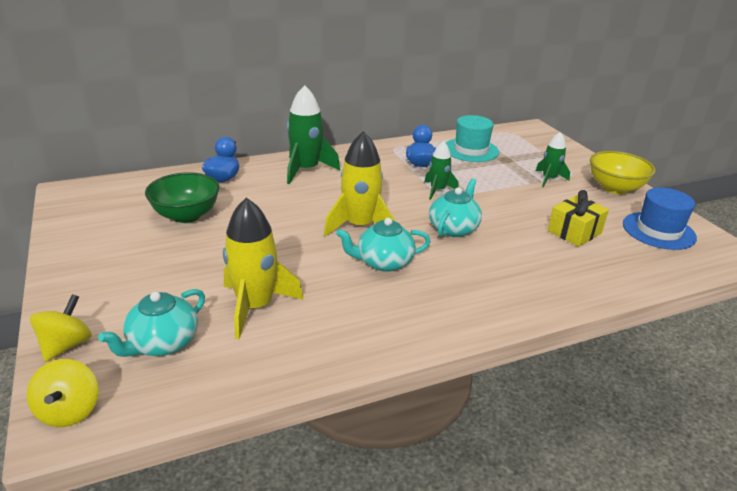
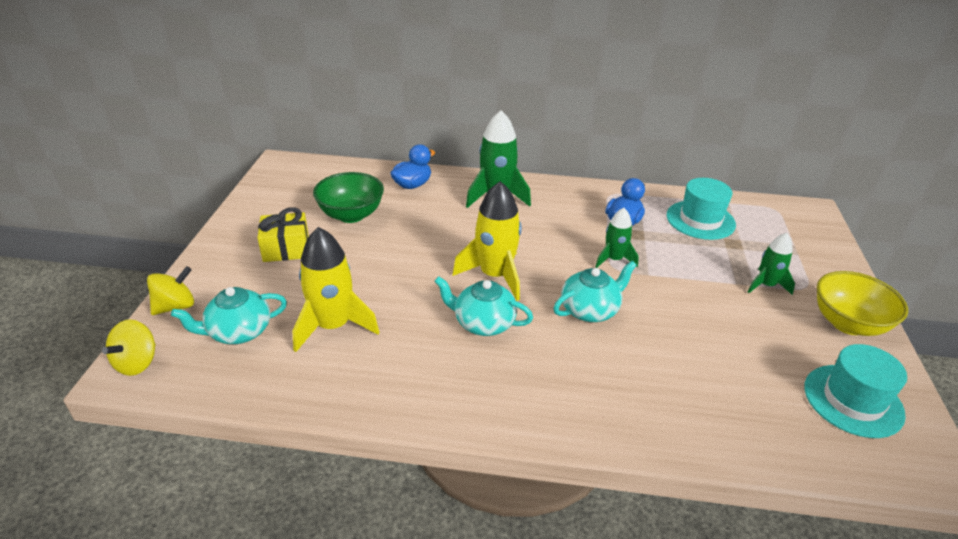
camera: 30 degrees right, 5 degrees up
(574, 232) = (732, 363): yellow gift -> yellow gift (286, 249)
(658, 231) = (853, 400): blue hat -> turquoise hat

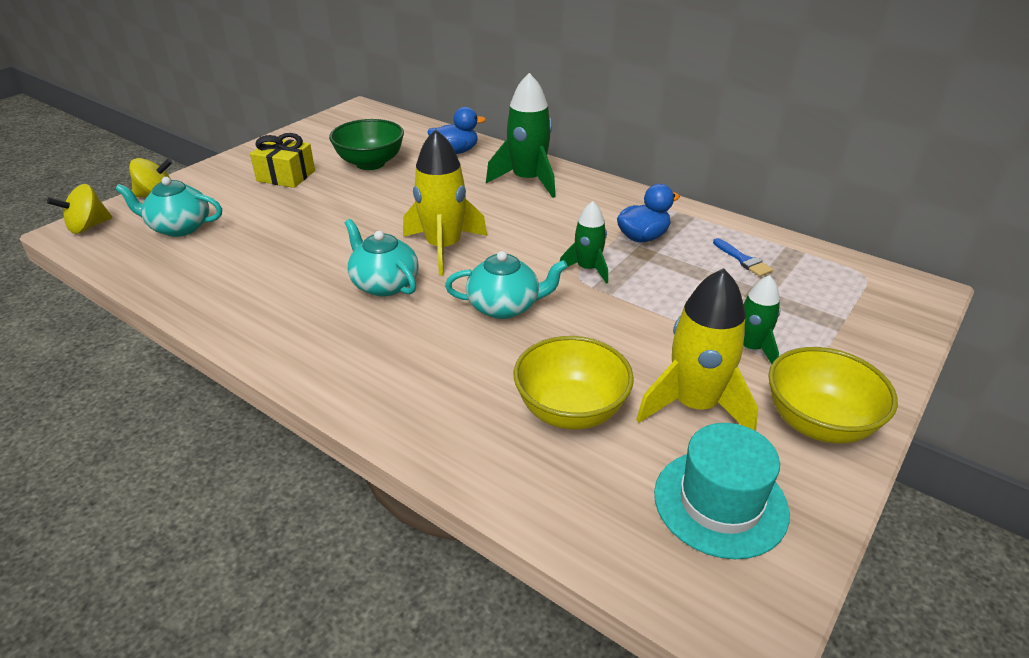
camera: 30 degrees right, 0 degrees up
(333, 326) = (254, 245): yellow rocket -> yellow rocket (694, 405)
(700, 220) = (743, 260): turquoise hat -> blue brush
(713, 374) = (570, 410): none -> yellow bowl

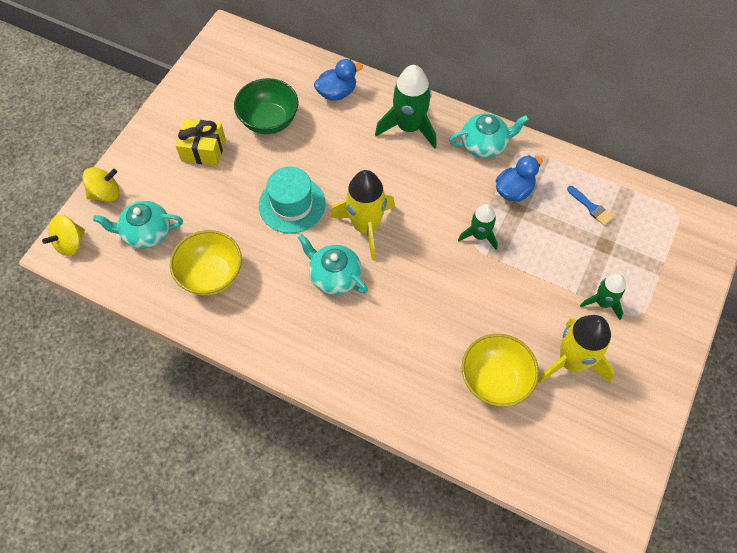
camera: 10 degrees left, 25 degrees up
(505, 306) = (429, 287): turquoise teapot -> turquoise teapot (484, 144)
(720, 503) = (595, 438): turquoise hat -> turquoise hat (292, 204)
(818, 423) = (648, 365): yellow bowl -> yellow bowl (211, 275)

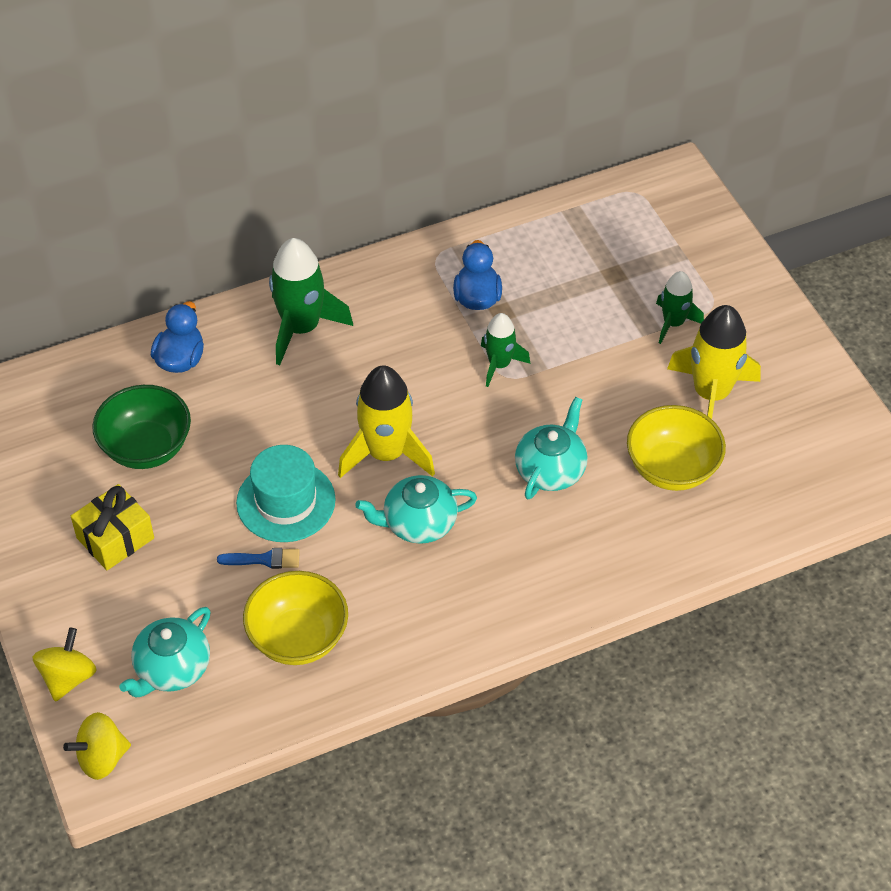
camera: 50 degrees left, 10 degrees down
(70, 243) = (102, 758): yellow spinning top -> yellow spinning top turned 75 degrees clockwise
(484, 144) = (395, 281): turquoise teapot -> turquoise teapot (551, 469)
(591, 207) = (561, 252): blue brush -> blue brush (264, 559)

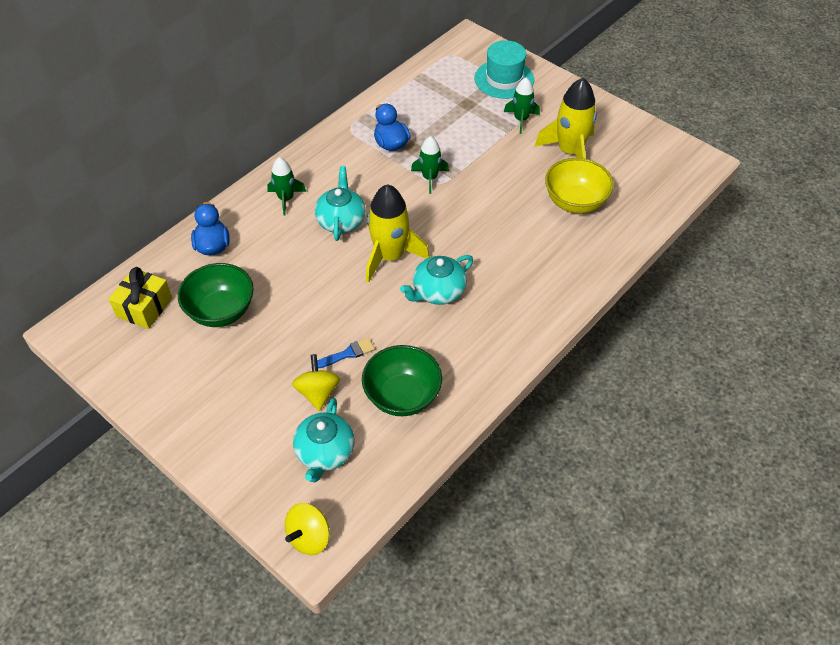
camera: 25 degrees left, 0 degrees up
(68, 677) = (251, 490): yellow spinning top -> yellow spinning top (318, 392)
(115, 538) = (232, 379): yellow gift -> yellow gift (144, 307)
(286, 501) = (340, 310): turquoise hat -> turquoise hat (504, 79)
(298, 638) = (402, 396): yellow bowl -> green bowl
(301, 328) = (286, 199): green rocket -> green rocket, size x0.59
(551, 469) = (502, 229): turquoise teapot -> turquoise teapot (341, 220)

